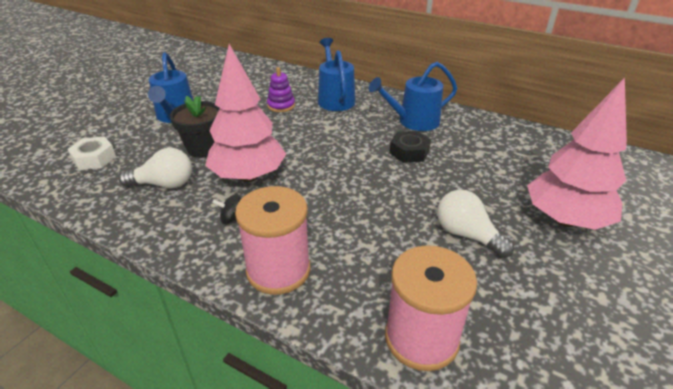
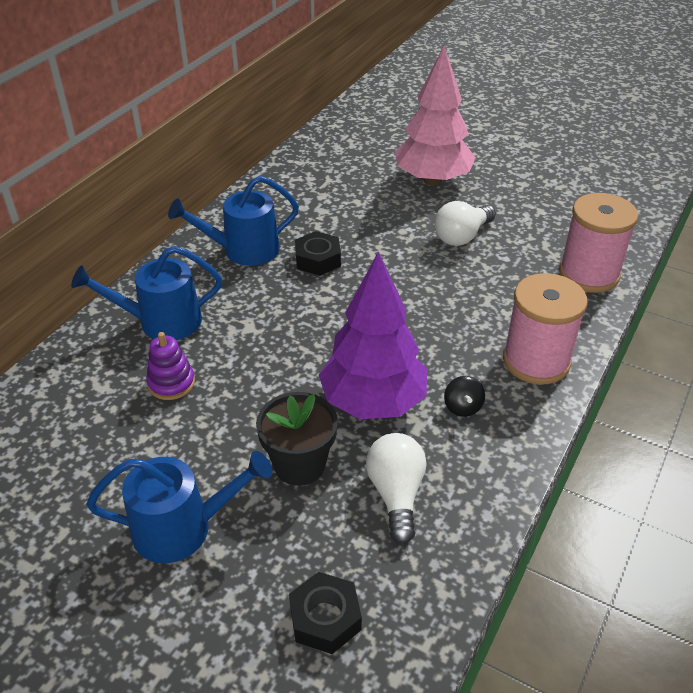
camera: 90 degrees left, 5 degrees up
(94, 158) = (325, 618): white nut -> black nut
(248, 176) = (373, 402): pink tree -> purple tree
(414, 121) = (244, 250): blue watering can -> blue watering can turned 90 degrees clockwise

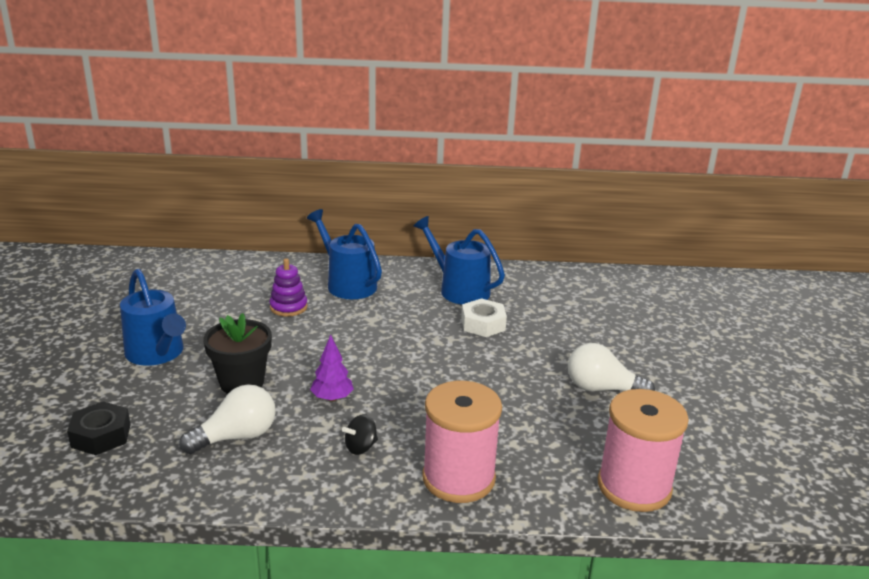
camera: 60 degrees right, 15 degrees down
(318, 259) = (483, 324): black nut -> white nut
(373, 402) = (332, 398): purple tree -> purple tree, size x0.44
(432, 180) = (670, 350): pink tree -> none

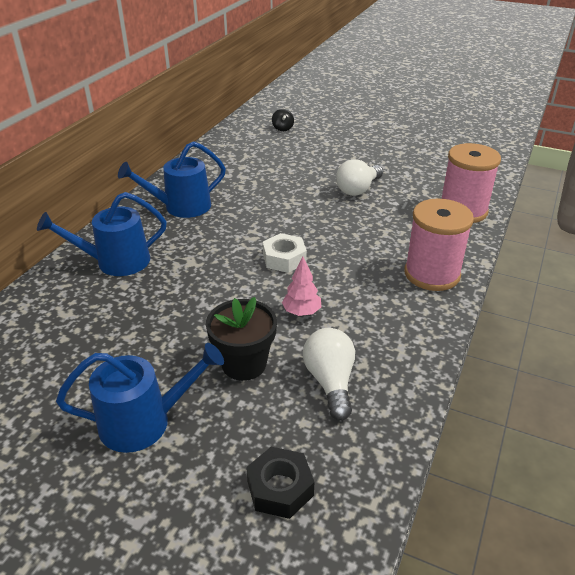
camera: 65 degrees left, 10 degrees up
(288, 307) = (127, 307): purple stacking toy -> none
(332, 398) = (301, 312): purple tree -> pink tree
(360, 447) = (377, 311): black spinning top -> black spinning top (282, 128)
(483, 324) = (243, 211): white nut -> white nut (284, 259)

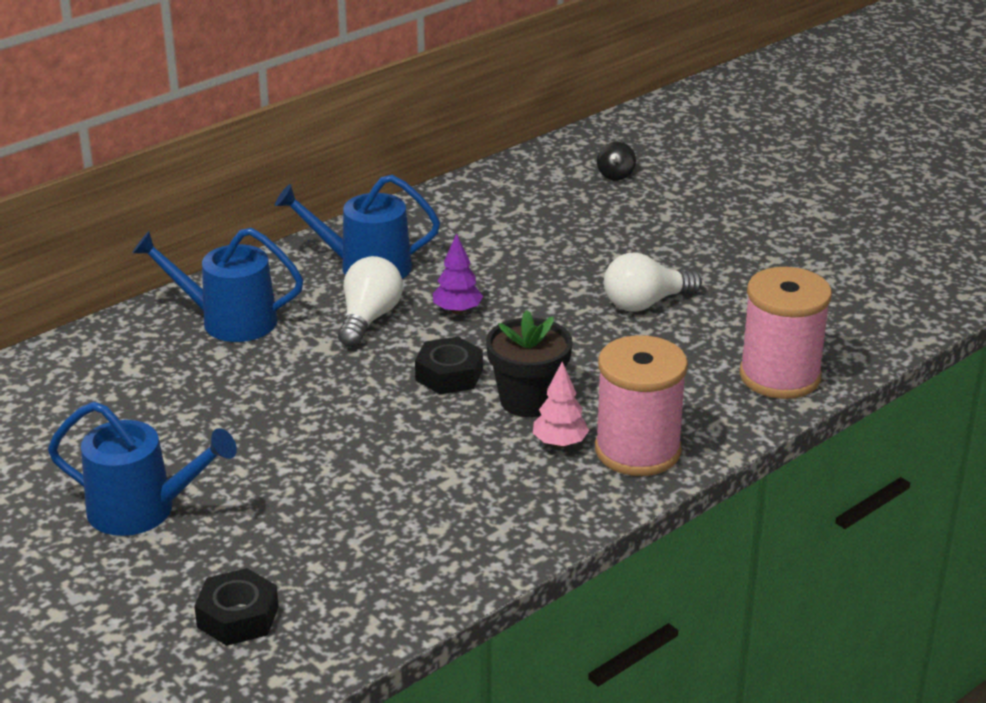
camera: 25 degrees right, 5 degrees down
(244, 364) = (295, 485): black flower pot -> black flower pot (528, 400)
(257, 219) = (457, 310): none -> purple tree
(284, 259) = (449, 375): white nut -> black nut
(301, 312) = (414, 448): pink tree -> pink tree (560, 443)
(330, 382) = (381, 535): white light bulb -> white light bulb (369, 319)

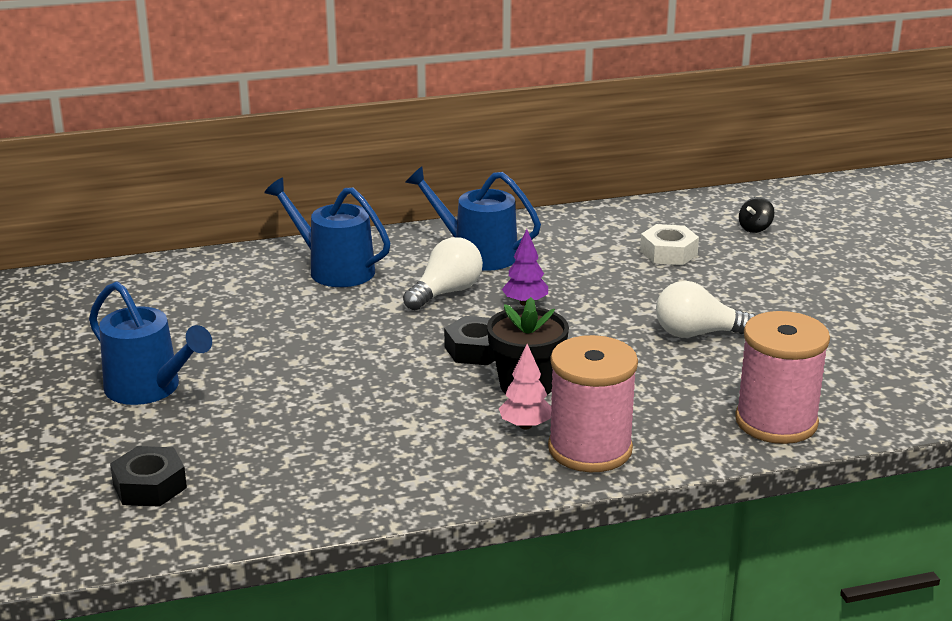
camera: 25 degrees right, 5 degrees down
(554, 221) = (668, 253): none -> white nut

